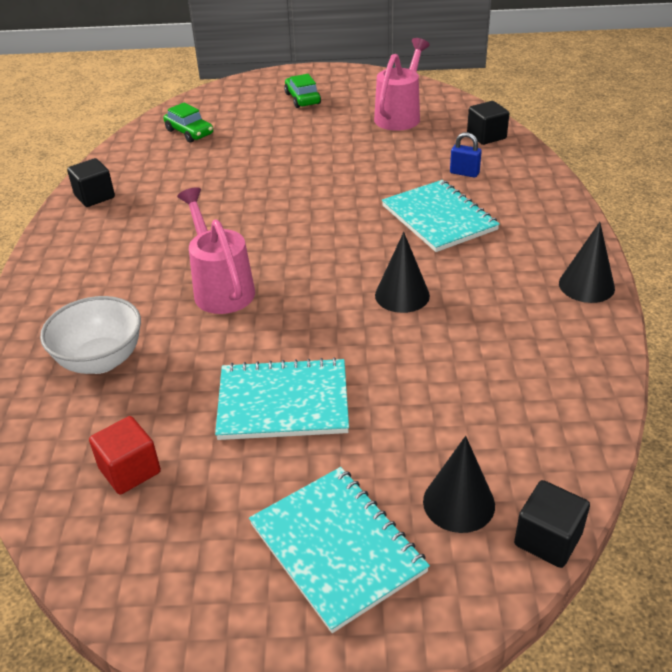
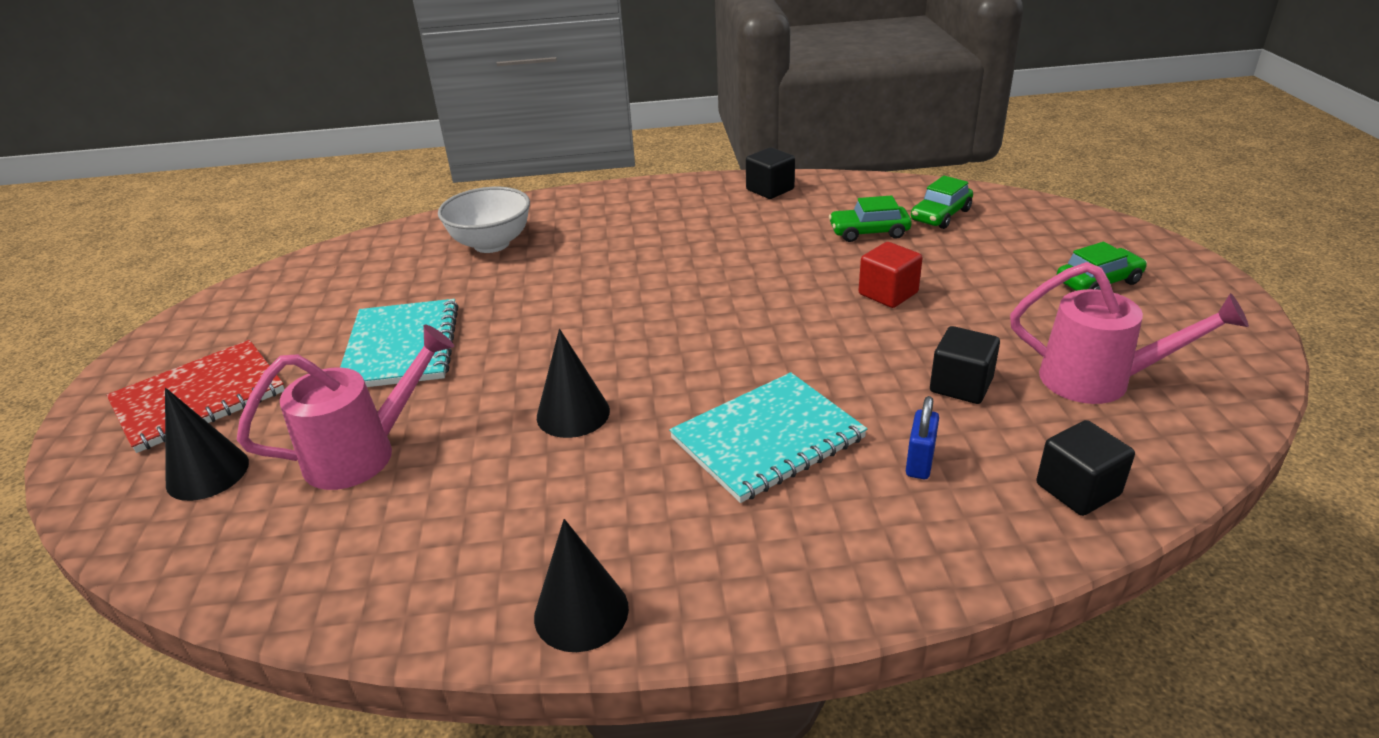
camera: 85 degrees right, 5 degrees down
(130, 470) = (345, 282): red cube -> red cube (888, 293)
(198, 161) = (869, 232): none -> green car
(221, 288) = (597, 286): pink watering can -> pink watering can (362, 453)
(336, 548) = (199, 398): turquoise notebook -> red notebook
(548, 539) = (120, 542): black cube -> black cube (961, 385)

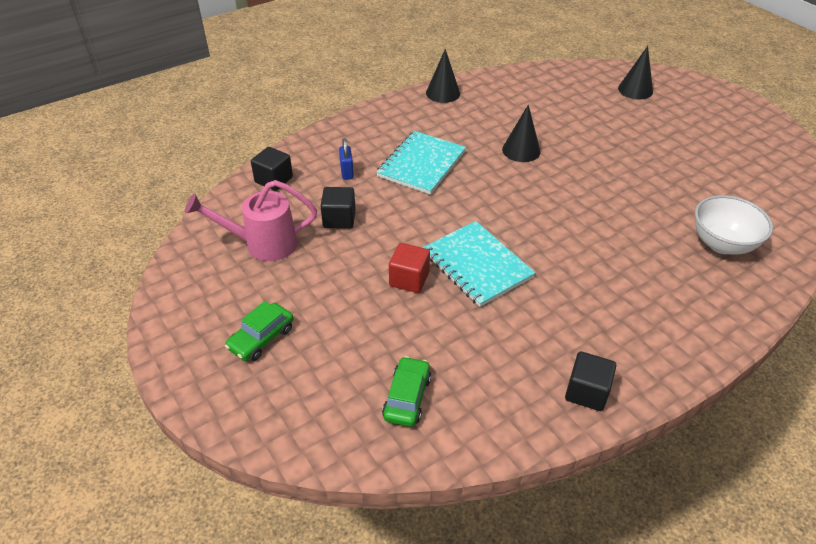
camera: 150 degrees right, 10 degrees up
(199, 398) = (697, 110): red notebook -> none
(362, 453) = (588, 111): pink watering can -> none
(401, 347) = (651, 157): turquoise notebook -> turquoise notebook (477, 265)
(869, 232) = (457, 349): green car -> none

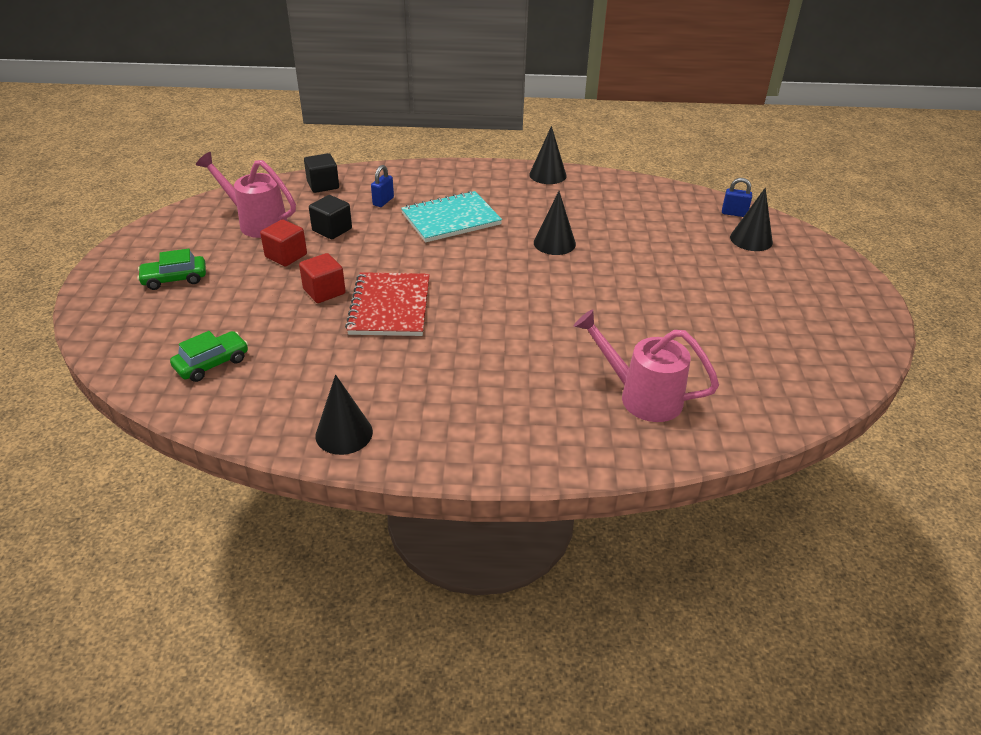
camera: 35 degrees right, 5 degrees down
(333, 263) = (286, 256): none -> red cube
(477, 265) = (390, 306): turquoise notebook -> red notebook
(586, 392) = (344, 433): black cube -> black cone
(601, 73) = (734, 213): none -> blue padlock
(722, 244) = (642, 397): white bowl -> pink watering can

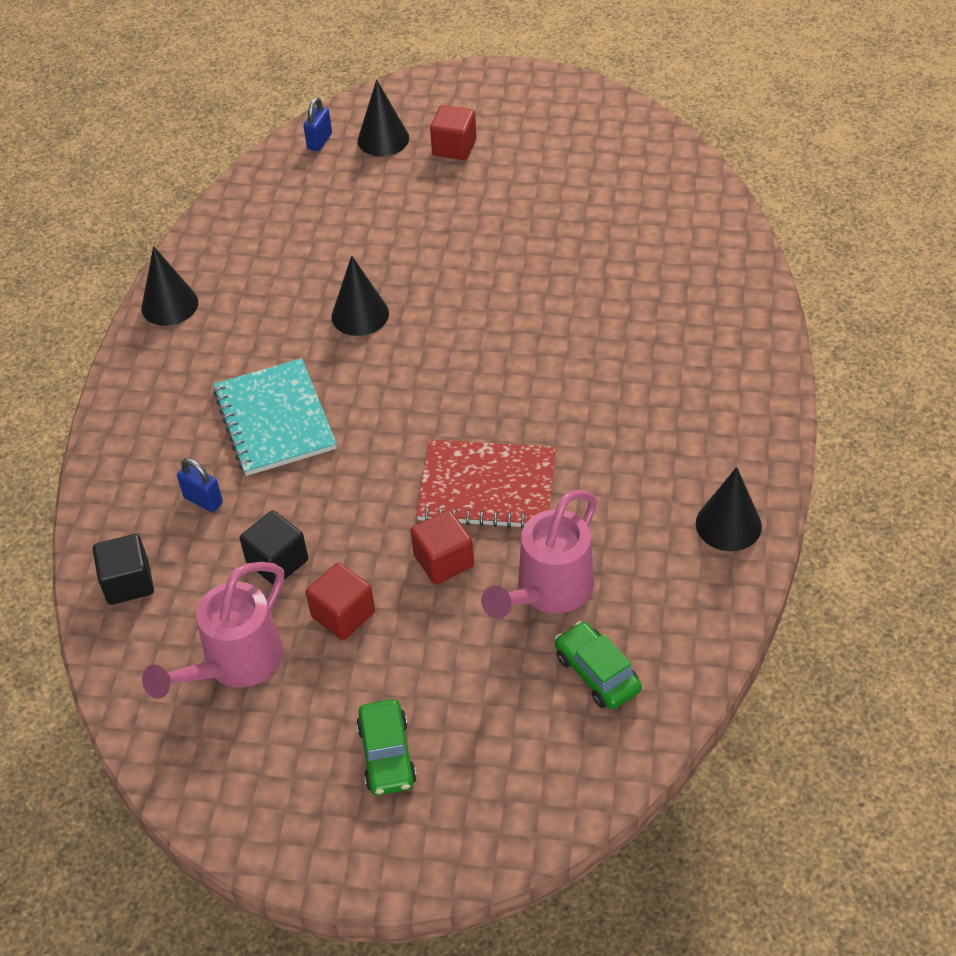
camera: 80 degrees left, 10 degrees up
(642, 397) = (669, 275): pink watering can -> pink watering can (549, 591)
(758, 272) = (454, 147): none -> red cube

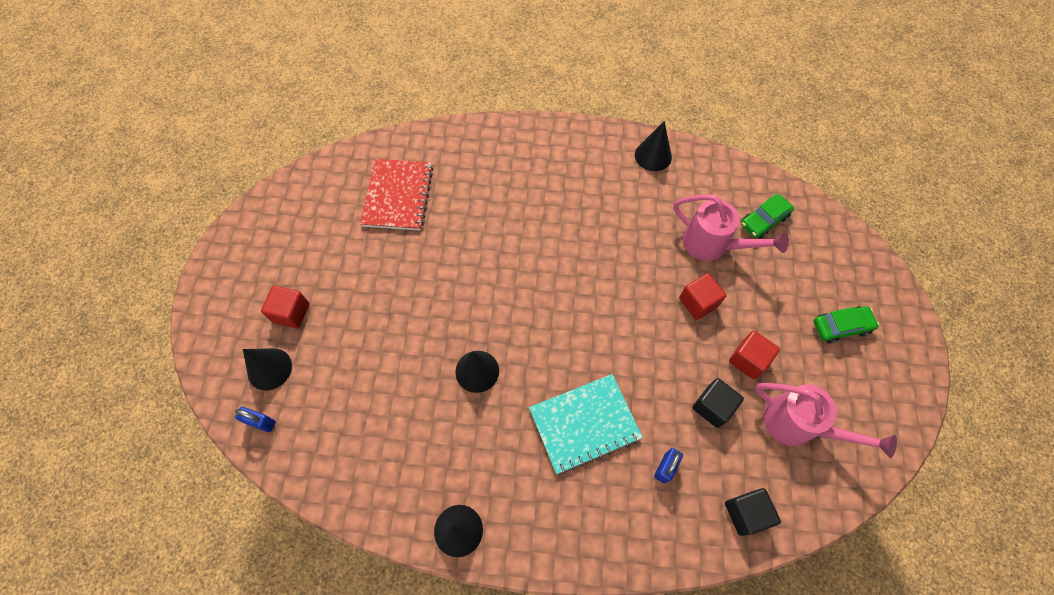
camera: 95 degrees left, 15 degrees up
(487, 487) = (636, 279): red notebook -> red notebook (398, 196)

